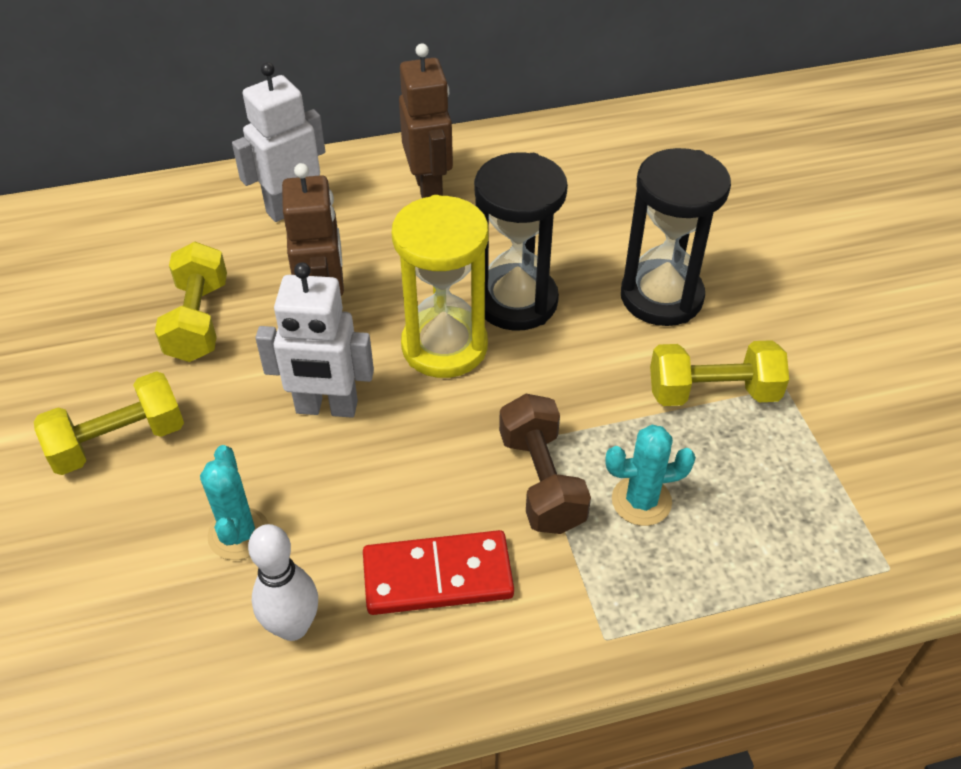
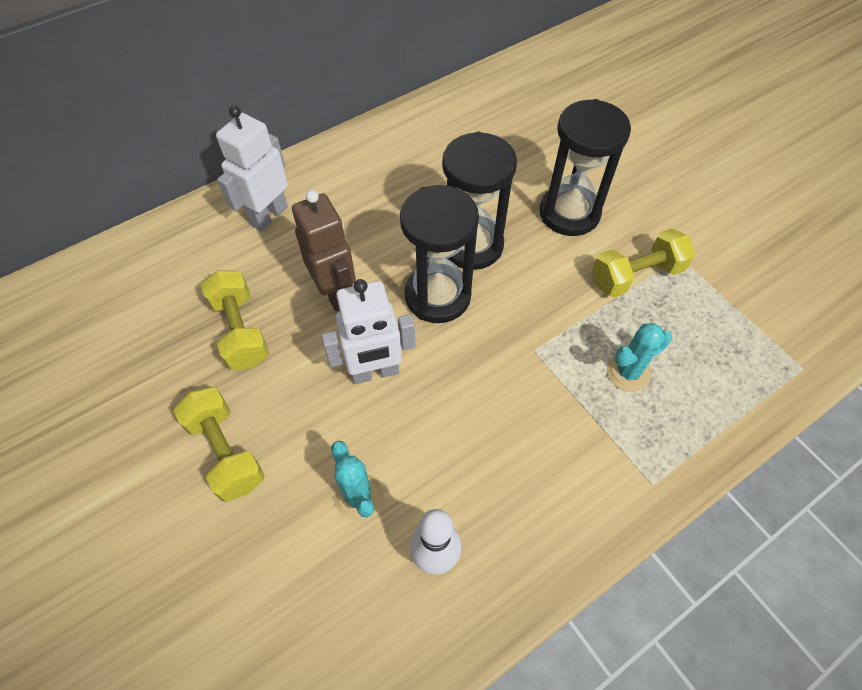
camera: 20 degrees left, 10 degrees up
(118, 441) = (226, 452): yellow dumbbell -> yellow dumbbell turned 75 degrees counterclockwise
(429, 189) = (366, 172): brown robot -> none
(437, 576) = (519, 478): red domino -> none
(444, 346) = (437, 296): yellow hourglass -> black hourglass
(541, 481) = (555, 380): brown dumbbell -> none

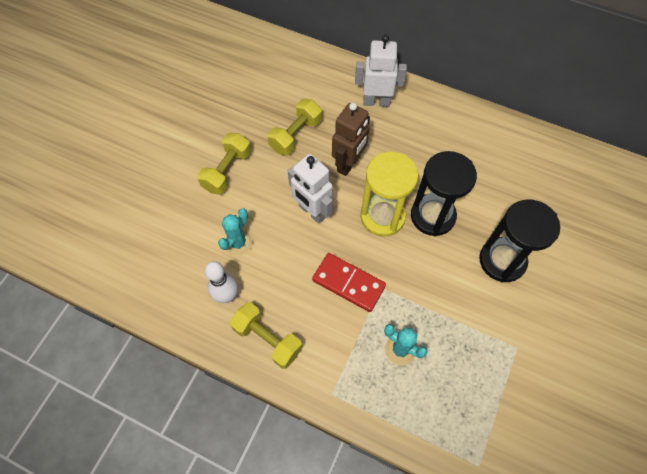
camera: 60 degrees right, 5 degrees up
(437, 296) = (382, 216): black hourglass -> yellow hourglass
(507, 383) = (348, 283): none -> red domino
(636, 276) = (480, 325): yellow dumbbell -> yellow dumbbell (267, 339)

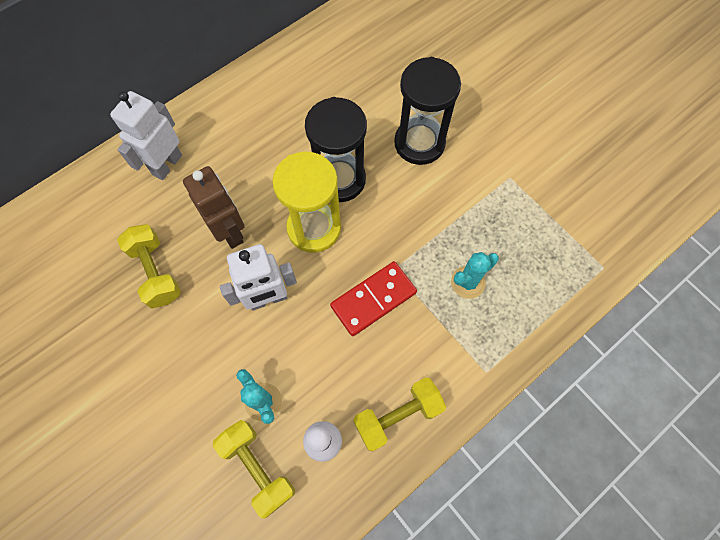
camera: 65 degrees left, 5 degrees up
(227, 171) = (156, 375): yellow dumbbell -> yellow dumbbell (257, 467)

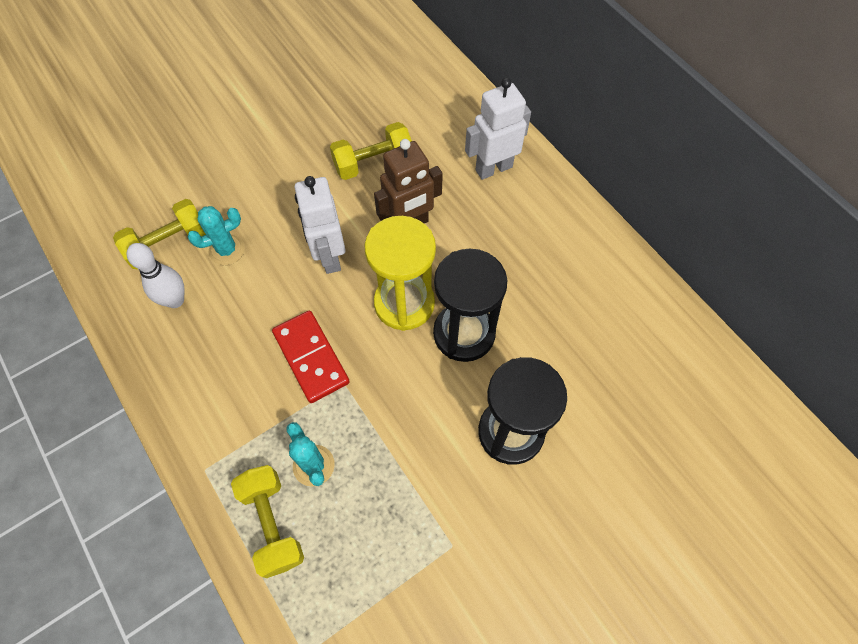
camera: 95 degrees right, 5 degrees down
(167, 165) = (493, 168): white robot -> white robot turned 60 degrees counterclockwise
(397, 416) = (182, 370): yellow dumbbell -> yellow dumbbell (272, 523)

